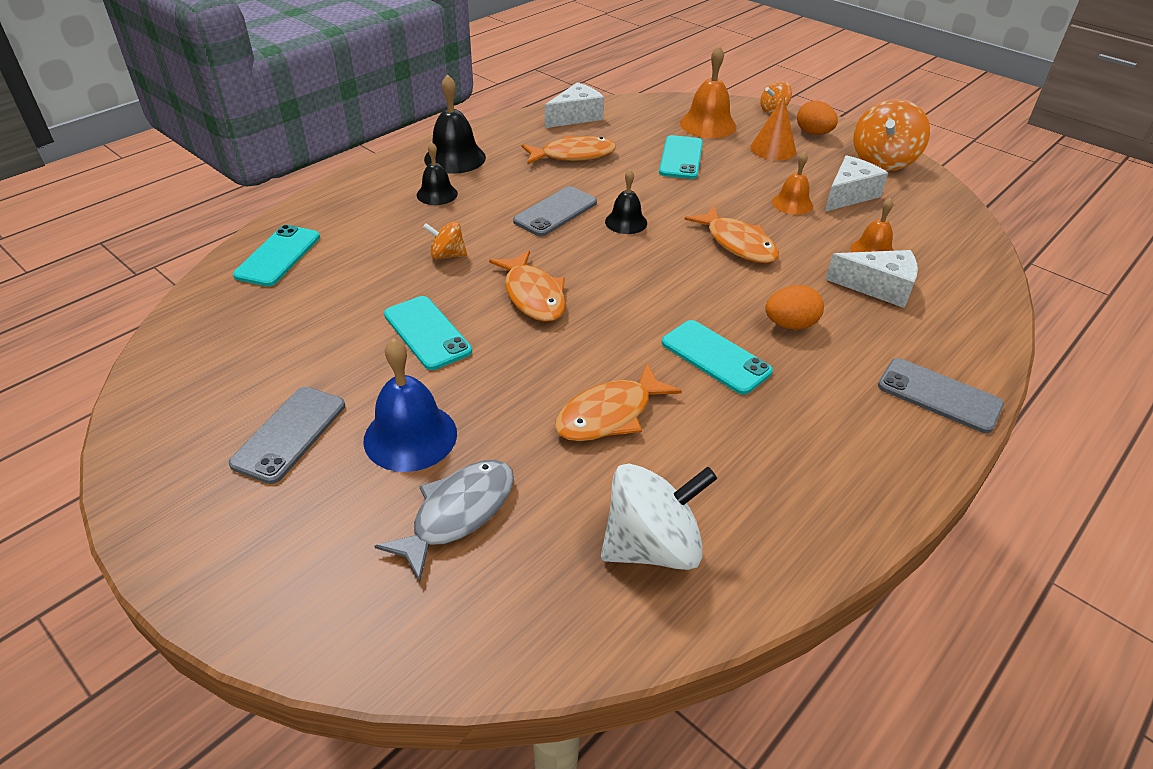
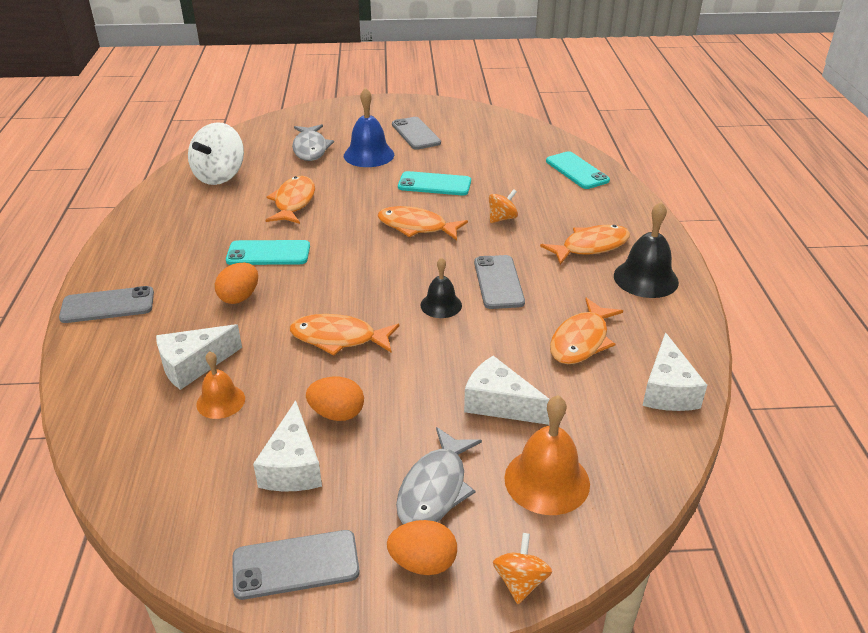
camera: 135 degrees right, 5 degrees down
(437, 194) = (591, 246): black bell -> orange fish
(681, 158) = (499, 404): turquoise phone -> white cheese
(773, 149) = (435, 488): orange cone -> grey fish
(792, 203) = (337, 414): orange bell -> orange egg
(883, 161) = (296, 565): orange spinning top -> grey phone

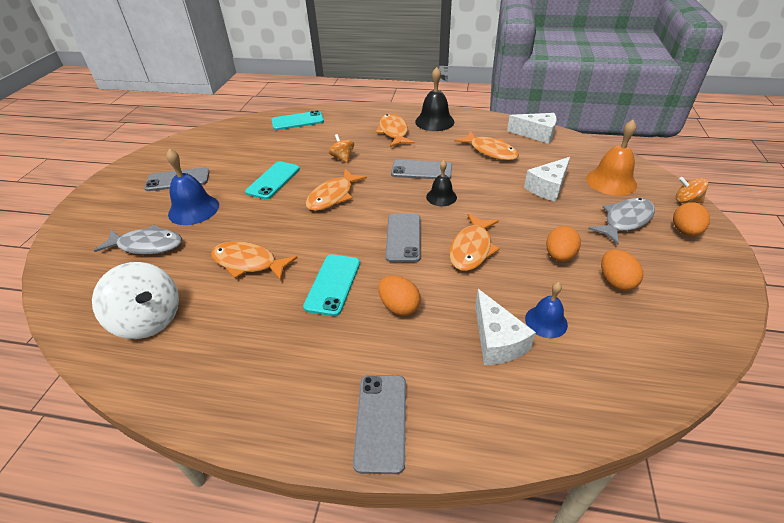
camera: 75 degrees left, 5 degrees up
(220, 401) = (546, 321): orange bell -> blue bell
(293, 466) = (615, 281): white cheese -> orange egg
(296, 565) = (704, 284): grey phone -> grey phone (403, 237)
(435, 488) = (625, 220): grey fish -> grey fish turned 75 degrees counterclockwise

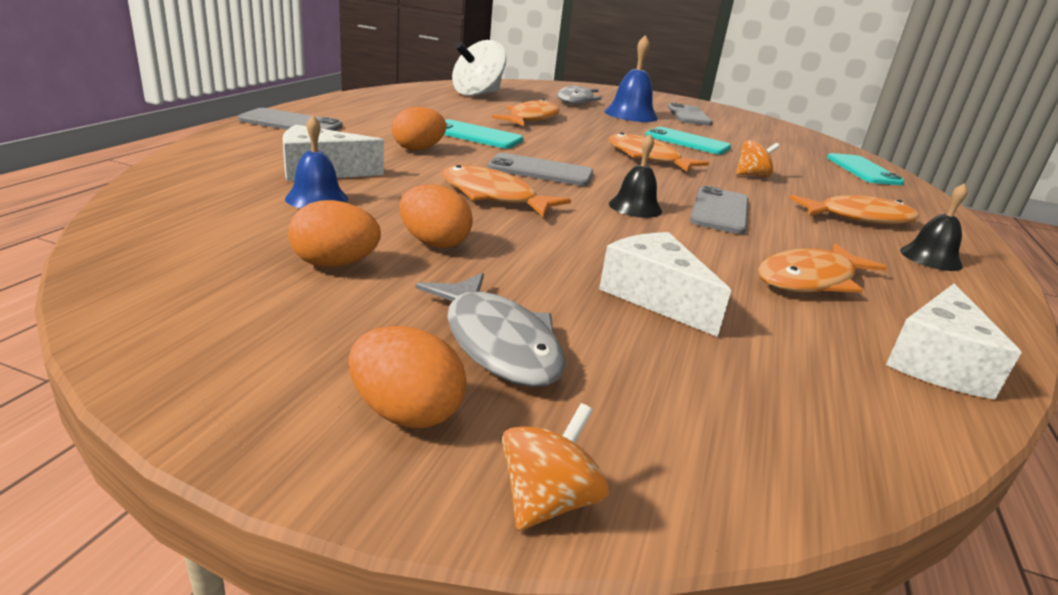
camera: 95 degrees right, 15 degrees down
(434, 121) = (930, 258): black bell -> black bell, size x0.62
(611, 181) = (679, 392): orange bell -> none

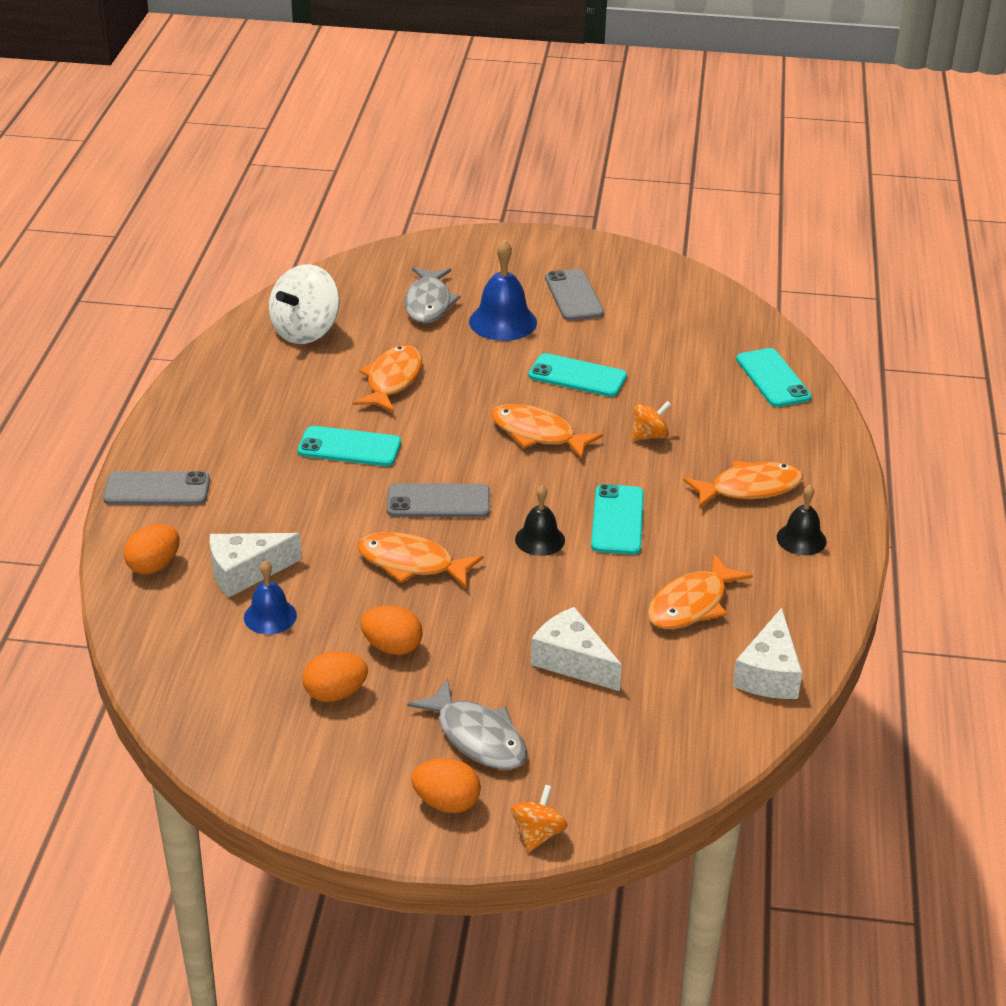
camera: 10 degrees left, 10 degrees up
(418, 149) = (307, 499): orange egg -> orange egg (154, 566)
(719, 211) = (617, 520): grey phone -> turquoise phone

